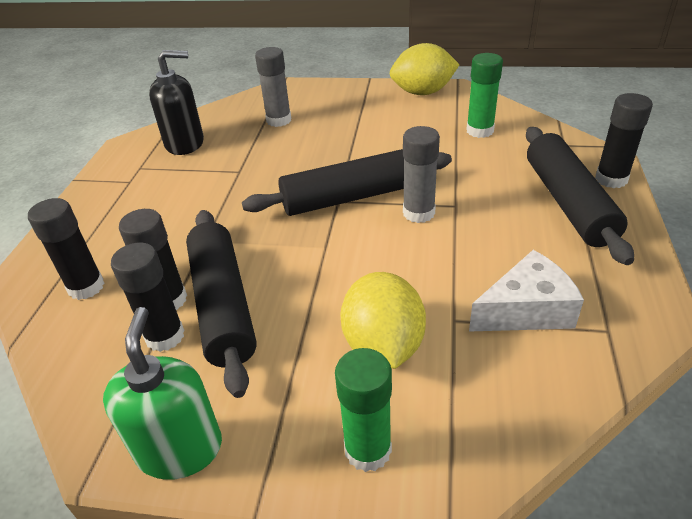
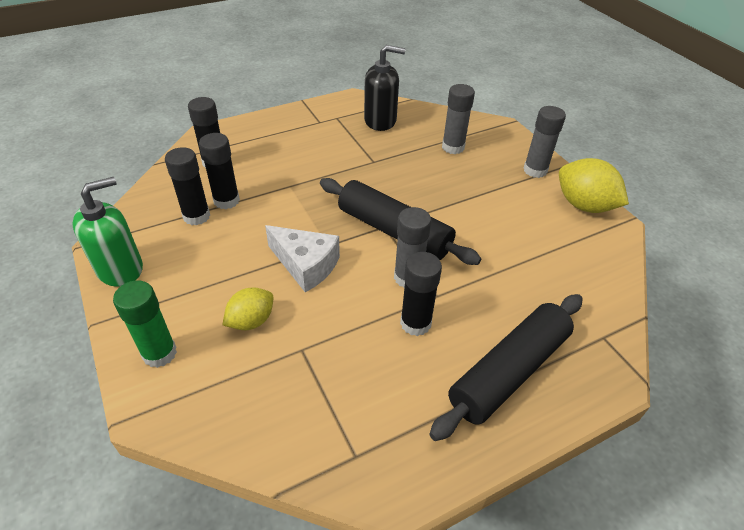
camera: 50 degrees right, 5 degrees up
(185, 143) = (380, 121): black soap dispenser -> black soap dispenser turned 45 degrees counterclockwise
(223, 305) = (237, 226): black rolling pin -> none
(358, 95) = (535, 170): none -> grey glue stick
(383, 345) = (251, 321): yellow lemon -> yellow lemon, size x0.63
(480, 131) = (562, 267): green glue stick -> none
(526, 310) = (342, 391): white cheese -> white cheese (306, 265)
(611, 179) = (579, 393): black glue stick -> black glue stick (415, 323)

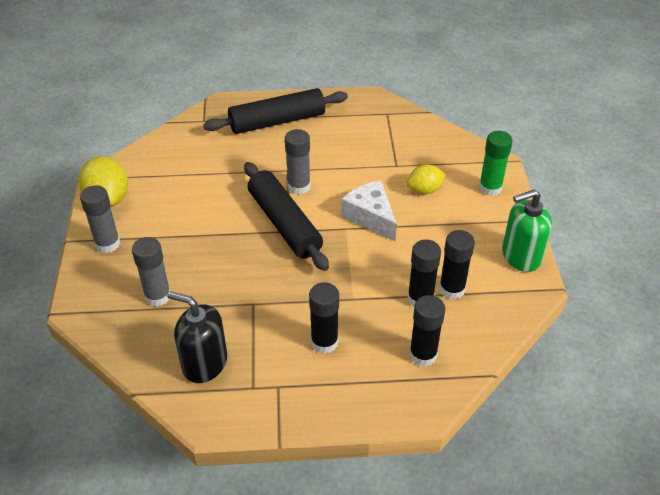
camera: 155 degrees left, 0 degrees up
(415, 323) = (314, 158): black glue stick -> black glue stick (324, 342)

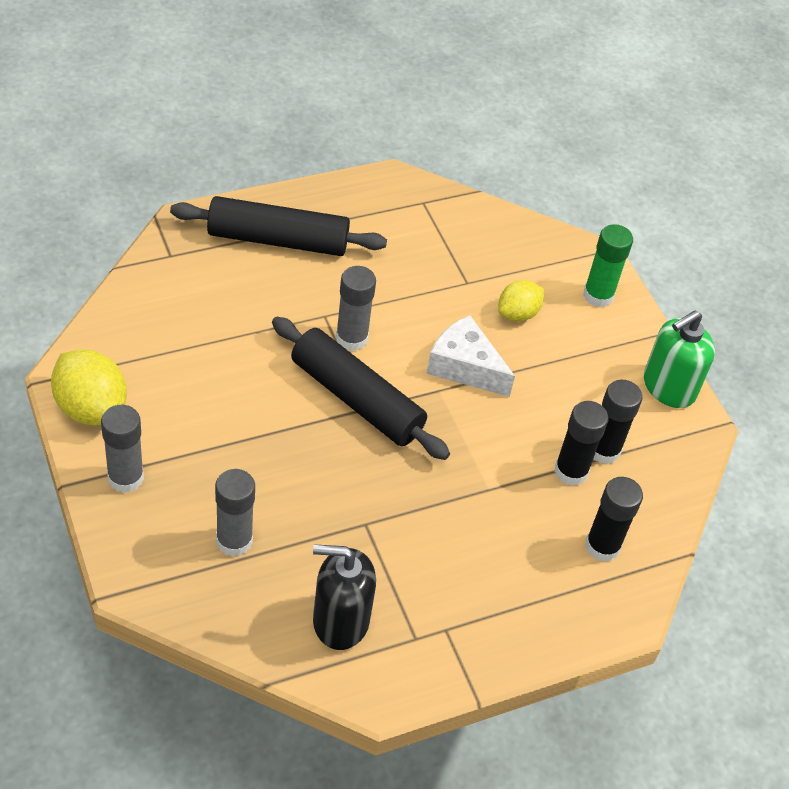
camera: 25 degrees left, 5 degrees up
(277, 121) = (278, 240): black rolling pin -> black rolling pin turned 45 degrees clockwise
(324, 342) = (478, 557): black glue stick -> none

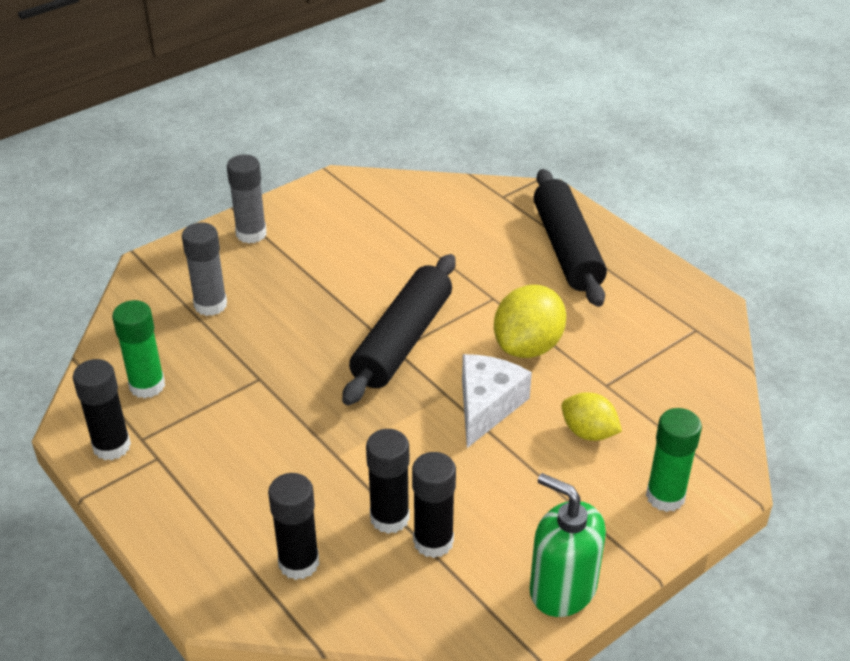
camera: 80 degrees right, 10 degrees down
(91, 408) = (313, 200): yellow lemon -> yellow lemon (528, 346)
(340, 620) = (147, 385): black soap dispenser -> green glue stick
(351, 338) = (475, 321): grey glue stick -> none
(418, 665) = (112, 446): none -> black glue stick

